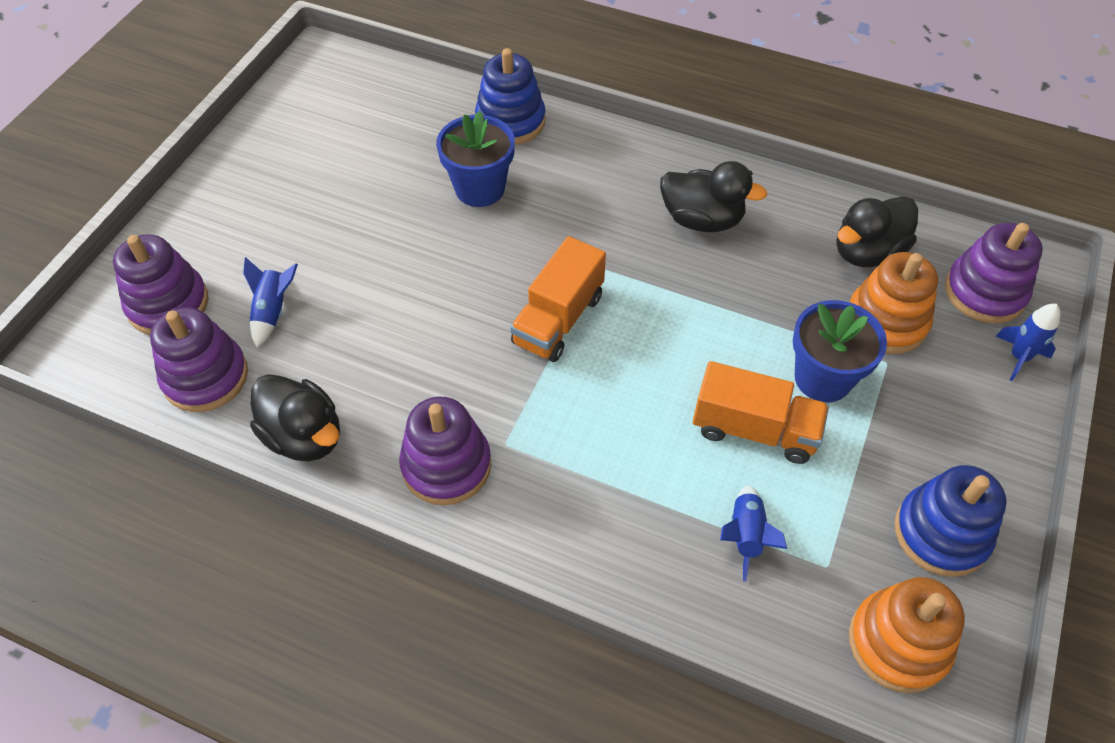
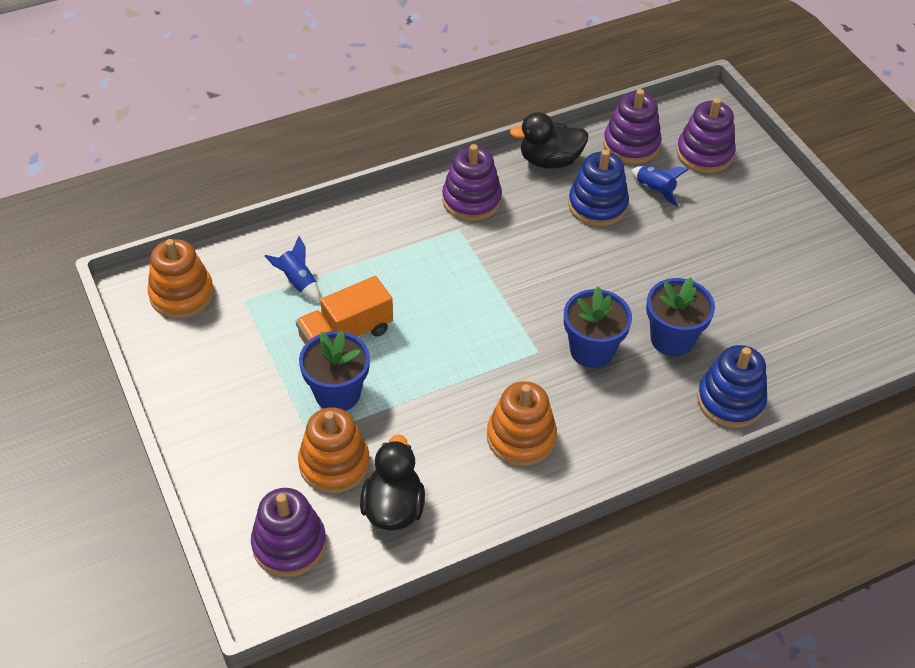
camera: 130 degrees right, 5 degrees down
(554, 232) = (591, 350): none -> blue flower pot
(558, 319) = (517, 304): orange truck -> none
(702, 220) = (521, 437): black duck -> orange stacking toy
(941, 533) = (199, 360): blue stacking toy -> blue stacking toy (597, 205)
(1019, 357) = (230, 510): blue rocket -> none

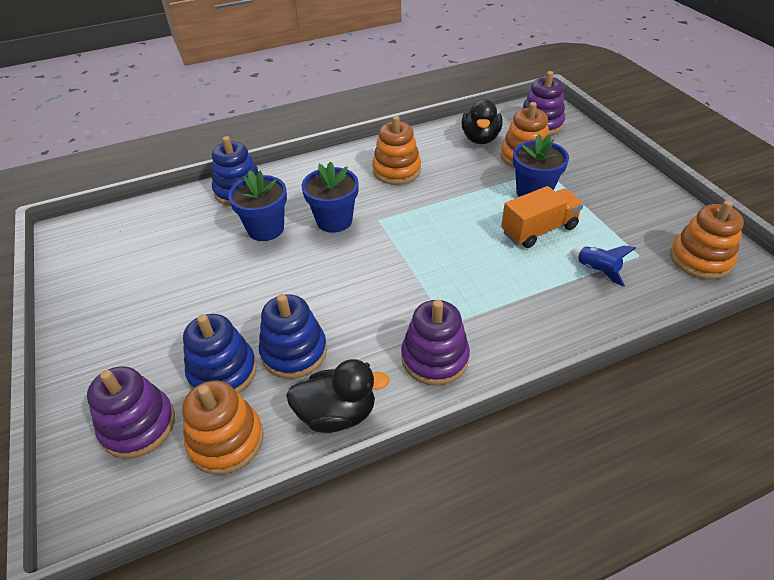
camera: 175 degrees left, 5 degrees down
(631, 145) = (226, 440): purple stacking toy -> orange stacking toy
(655, 190) = (223, 371): blue rocket -> blue stacking toy

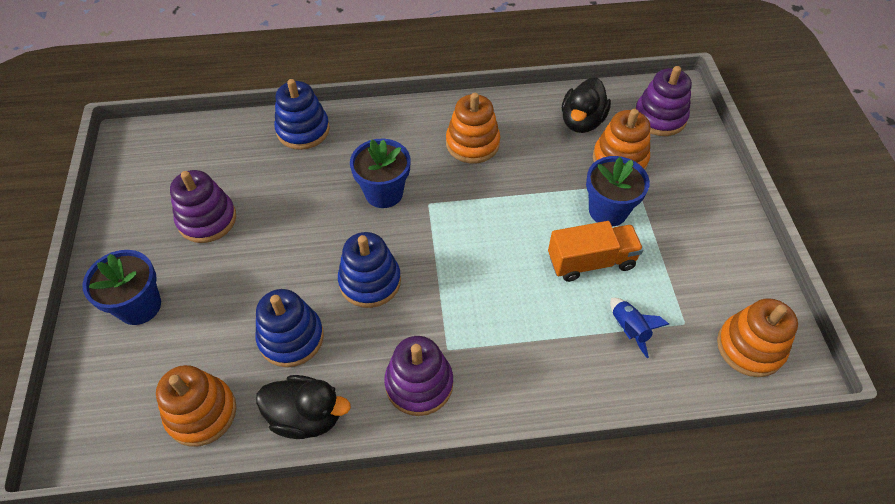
camera: 15 degrees right, 10 degrees up
(138, 425) = (133, 374): purple stacking toy -> purple stacking toy (207, 219)
(223, 371) = (221, 340): blue stacking toy -> blue stacking toy (370, 281)
(266, 229) = (313, 185): blue flower pot -> blue flower pot (139, 306)

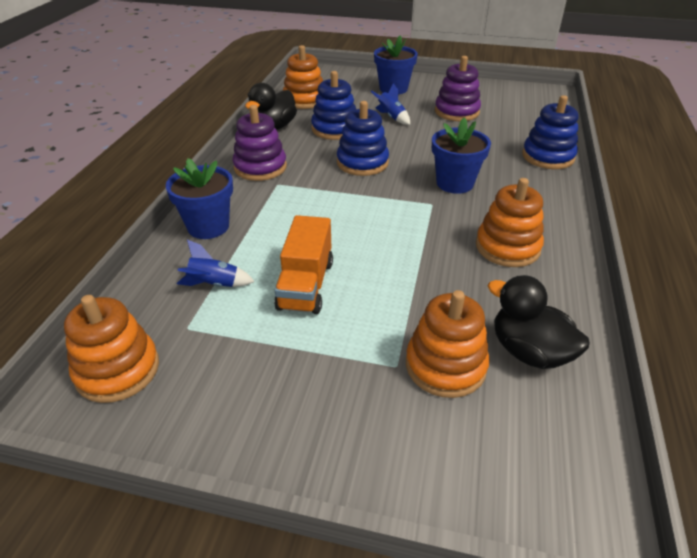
camera: 110 degrees right, 15 degrees down
(239, 284) = (391, 117): none -> blue rocket
(608, 210) = (365, 322): blue flower pot -> blue flower pot (208, 226)
(659, 117) = (524, 454): purple stacking toy -> none

